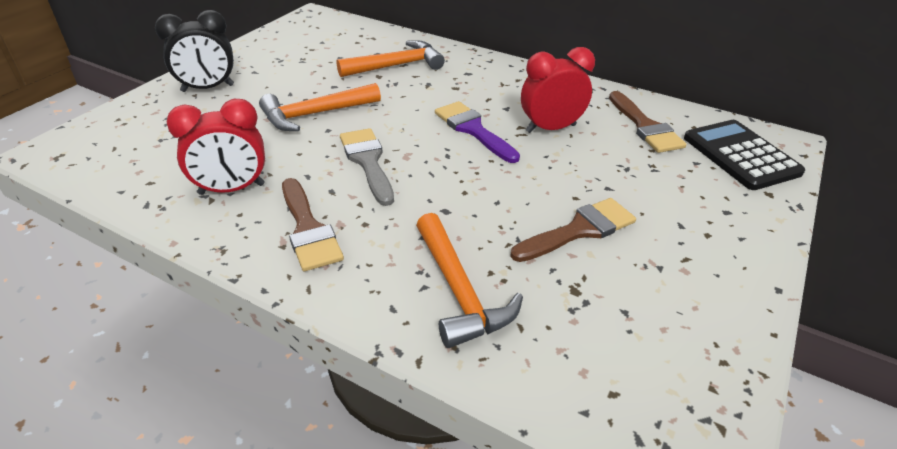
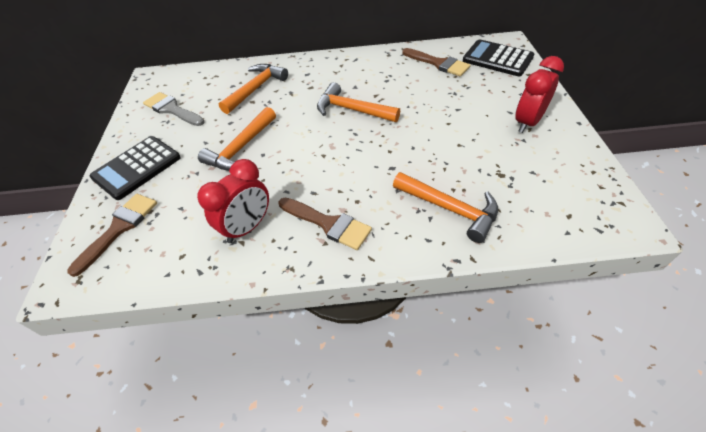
camera: 30 degrees left, 10 degrees up
(208, 88) = (137, 168): black clock -> black calculator
(368, 162) = (313, 162): grey brush -> grey brush (172, 109)
(473, 130) = (352, 110): purple brush -> orange hammer
(550, 128) = (393, 88): red clock -> red clock (527, 122)
(579, 230) = (469, 141): brown brush -> brown brush (119, 228)

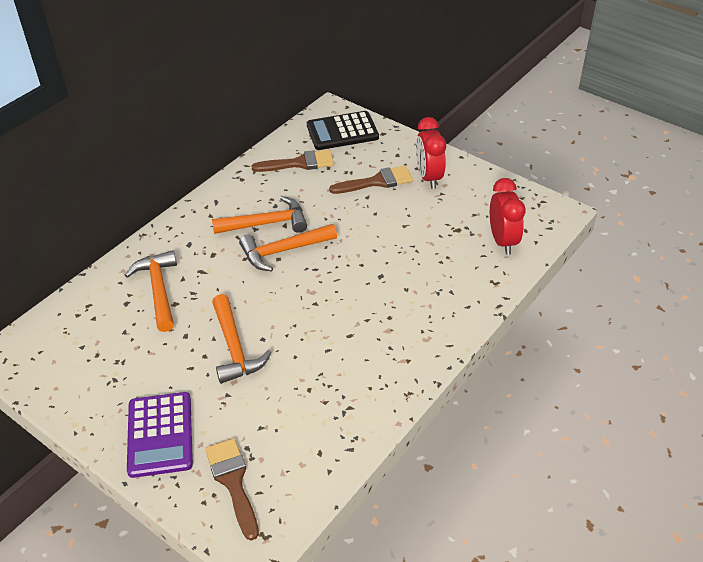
camera: 50 degrees left, 5 degrees down
(137, 168) = (160, 435): black calculator -> purple calculator
(172, 109) = (99, 366): grey brush -> none
(247, 227) = (338, 395): red clock -> red clock (502, 241)
(328, 224) = (392, 347): brown brush -> brown brush (377, 182)
(450, 209) = (456, 276): orange hammer -> orange hammer (267, 223)

